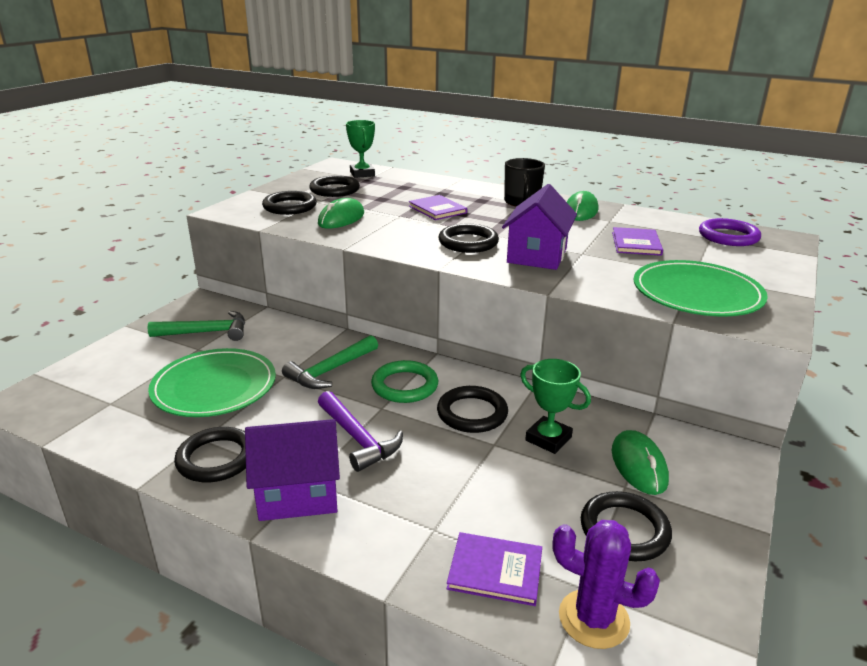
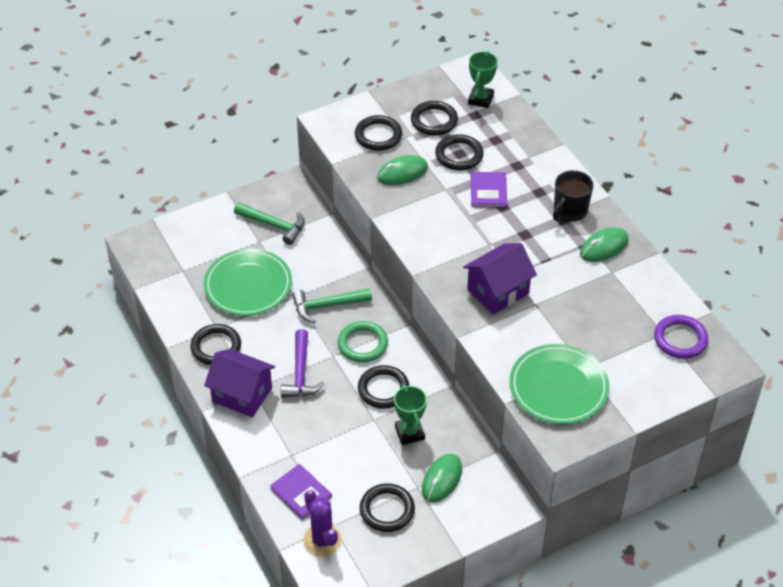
camera: 35 degrees right, 20 degrees up
(468, 242) = (465, 251): black ring -> black ring (459, 155)
(636, 243) = (591, 312): purple book -> none

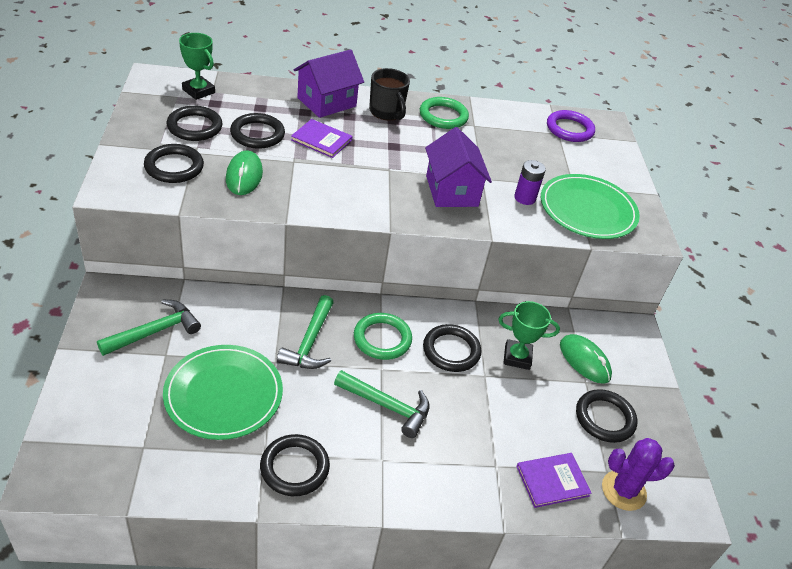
camera: 70 degrees left, 5 degrees down
(242, 395) = (384, 474): purple house -> purple house (327, 102)
(300, 373) = (387, 406): purple hammer -> green hammer
(534, 340) = (524, 198): none -> purple battery
(604, 247) = (443, 116): green mouse -> green ring

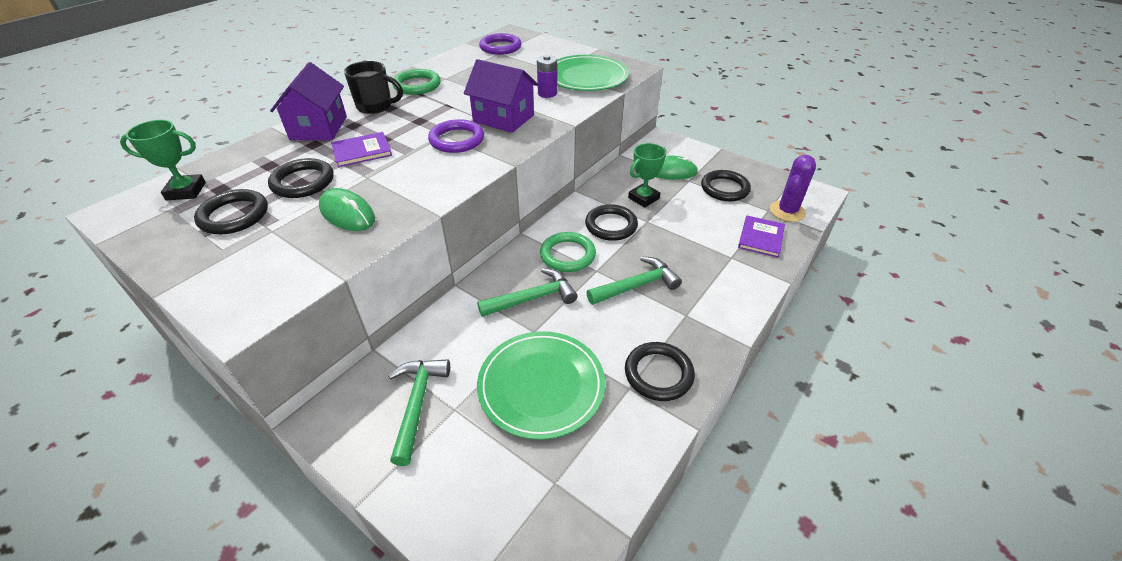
camera: 45 degrees left, 0 degrees up
(174, 167) = (272, 254): black ring -> none
(309, 342) = (532, 298): green hammer -> green hammer turned 75 degrees counterclockwise
(390, 180) = (457, 140): none -> purple ring

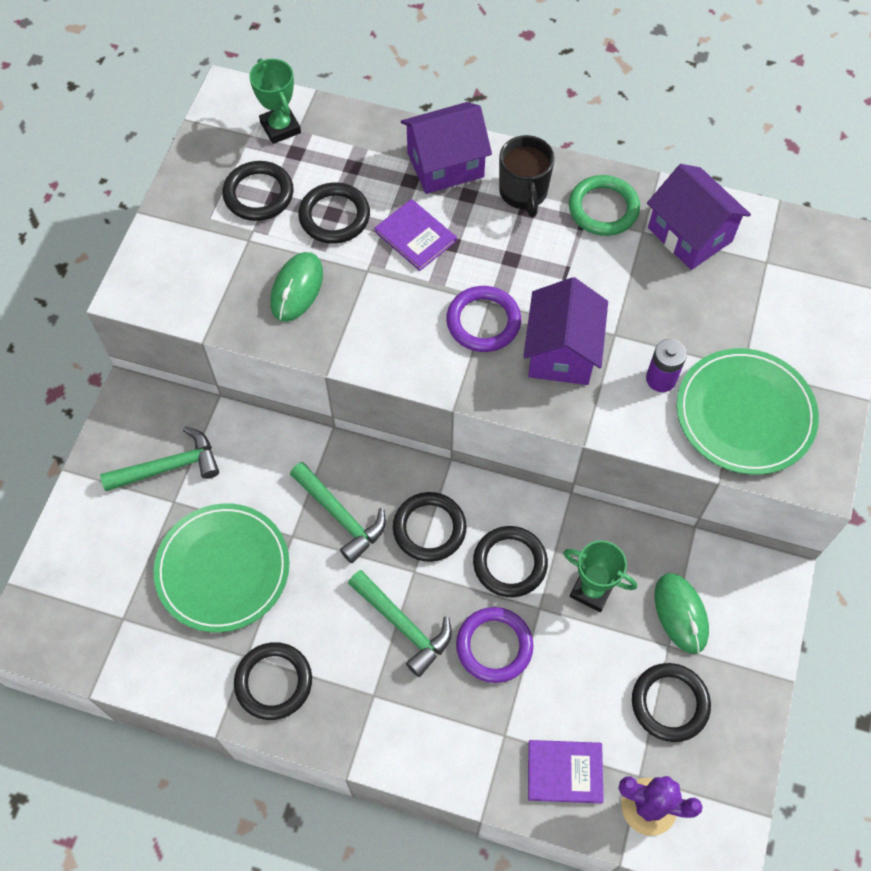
camera: 70 degrees right, 20 degrees up
(461, 67) = (690, 234): none -> purple house
(500, 47) = (788, 255): purple ring -> purple ring (494, 646)
(567, 255) = (429, 528): green ring -> black ring

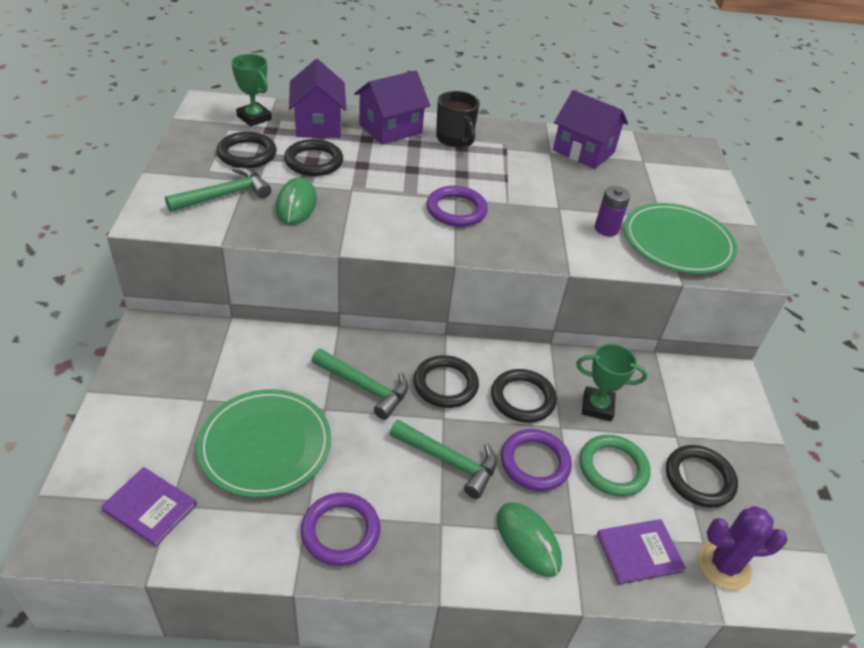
camera: 20 degrees left, 20 degrees down
(169, 467) = (195, 374): green hammer -> green hammer (225, 195)
(273, 682) = (340, 531): black ring -> purple ring
(415, 236) = (383, 167): purple book -> purple book (150, 507)
(561, 352) = (524, 221): purple house -> purple house (318, 125)
(603, 209) = (516, 143): green ring -> green ring (613, 468)
(680, 614) = (674, 411): green mouse -> green mouse (528, 541)

